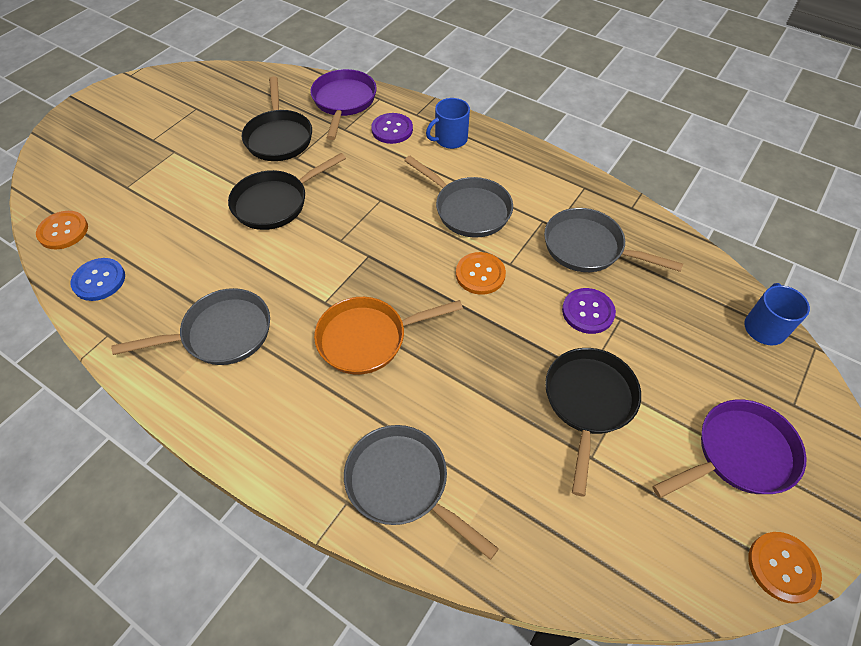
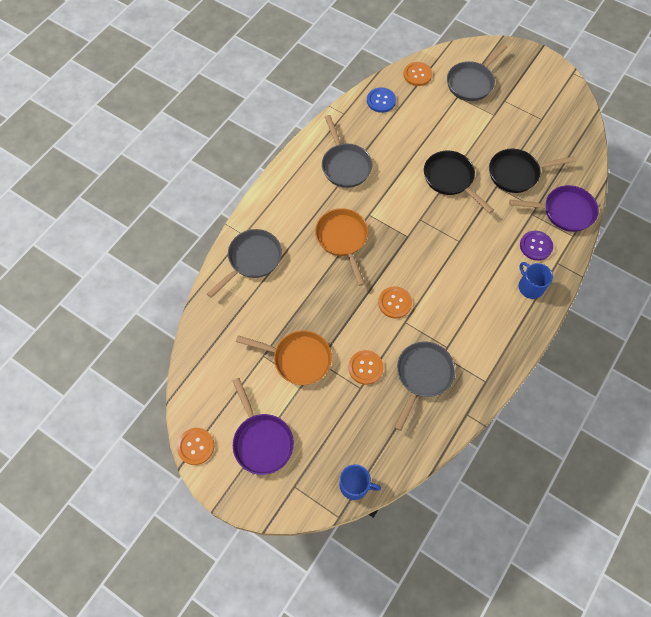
camera: 90 degrees right, 10 degrees up
(468, 209) = (454, 297): grey pan -> grey pan (471, 82)
(588, 312) = (365, 368): purple button -> orange button
(588, 403) = (298, 359): black pan -> orange pan

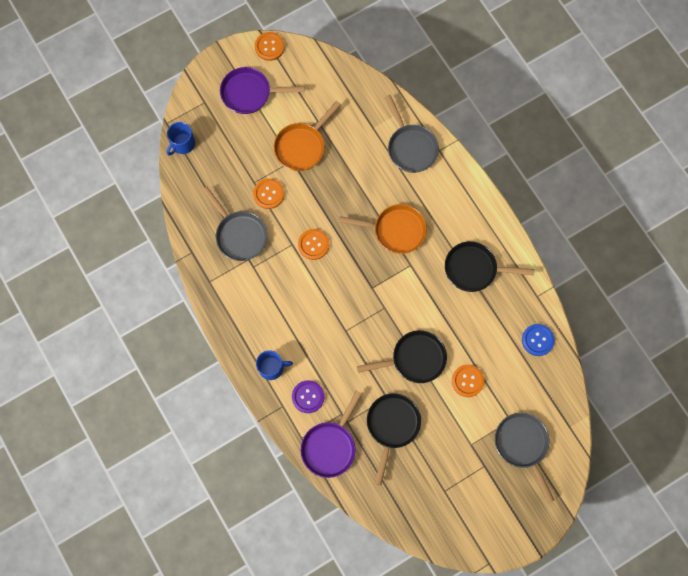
camera: 115 degrees right, 10 degrees up
(345, 165) = (474, 269): grey pan -> black pan
(417, 75) = (556, 394): orange button -> orange button (467, 381)

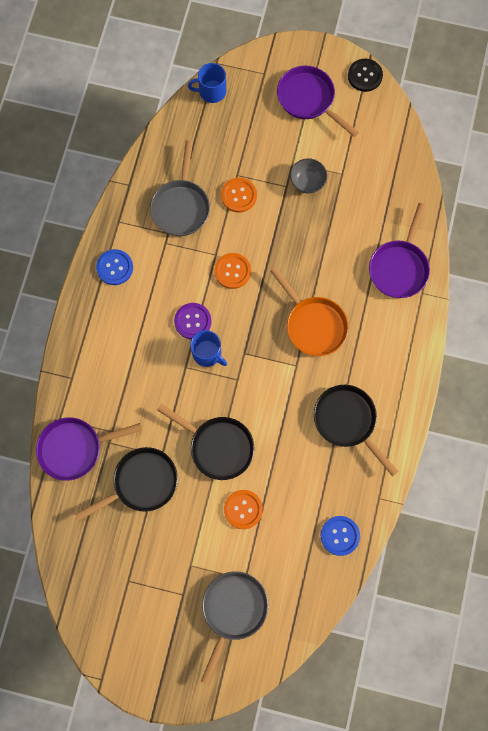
camera: 45 degrees right, 0 degrees up
(237, 312) = (115, 267): none -> blue button
(269, 47) = (365, 76): orange button -> black button
(272, 367) = (95, 338): blue mug -> blue mug (207, 353)
(302, 146) = (307, 182): orange pan -> grey bowl
(308, 397) = (99, 390): purple button -> purple button (193, 321)
(410, 147) = (399, 267): grey pan -> purple pan

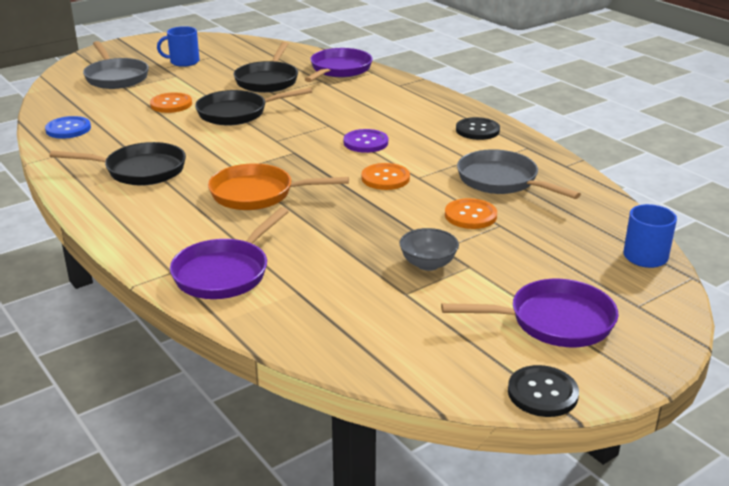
camera: 130 degrees right, 45 degrees down
(115, 267) = (477, 130): blue button -> black button
(207, 353) = (323, 137): blue mug -> blue mug (183, 62)
(399, 267) = (225, 272): purple pan -> purple pan turned 120 degrees counterclockwise

